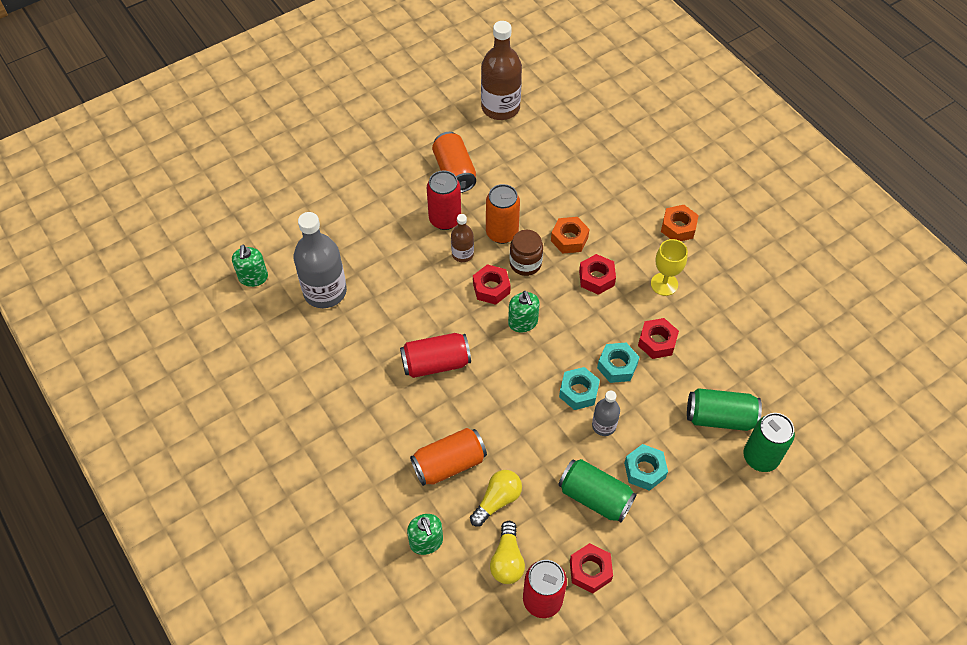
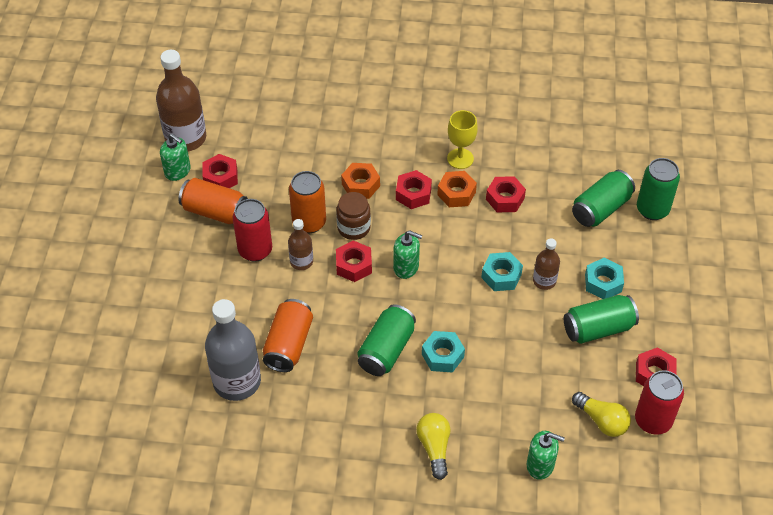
camera: 50 degrees left, 5 degrees down
(253, 277) = (165, 426): green soap dispenser -> green soap dispenser (177, 171)
(436, 363) = (386, 350): red can -> green can
(449, 464) = (486, 403): orange can -> orange can (288, 344)
(487, 152) = (220, 177): none -> red nut
(497, 500) = (546, 392): yellow light bulb -> yellow light bulb (434, 448)
(604, 425) = (544, 281): grey bottle -> brown bottle
(617, 366) = (502, 237): turquoise nut -> turquoise nut (442, 356)
(678, 227) = (420, 115): orange nut -> orange nut (456, 193)

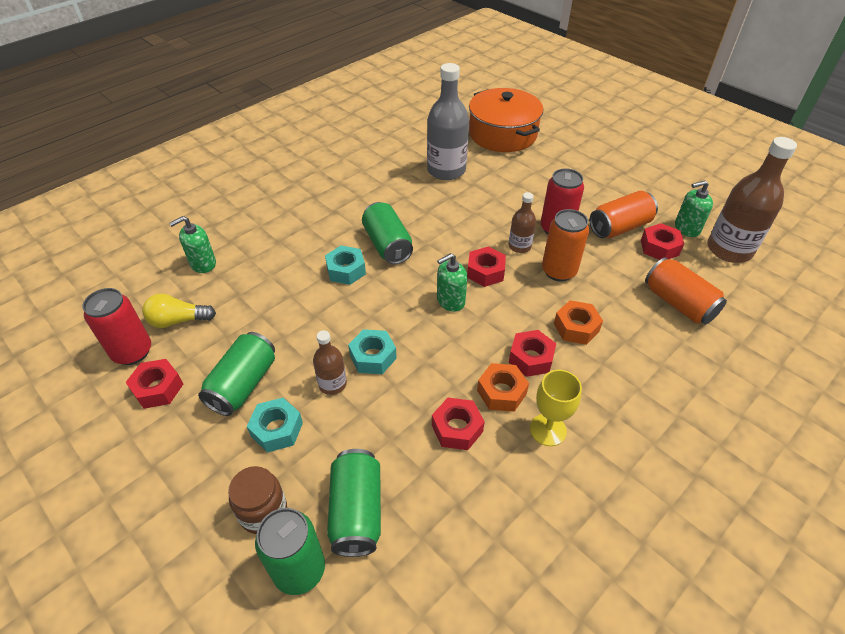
camera: 130 degrees right, 5 degrees down
(125, 376) = (502, 134): none -> orange pot
(288, 344) = (449, 203): orange can -> orange can (678, 303)
(353, 228) = (527, 294): brown jar -> brown jar (263, 512)
(434, 448) = (287, 224): yellow light bulb -> none

